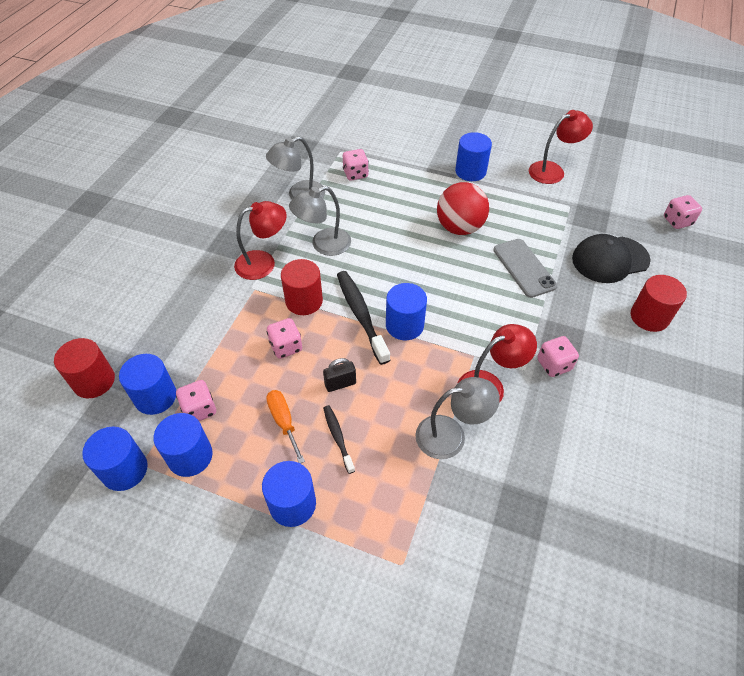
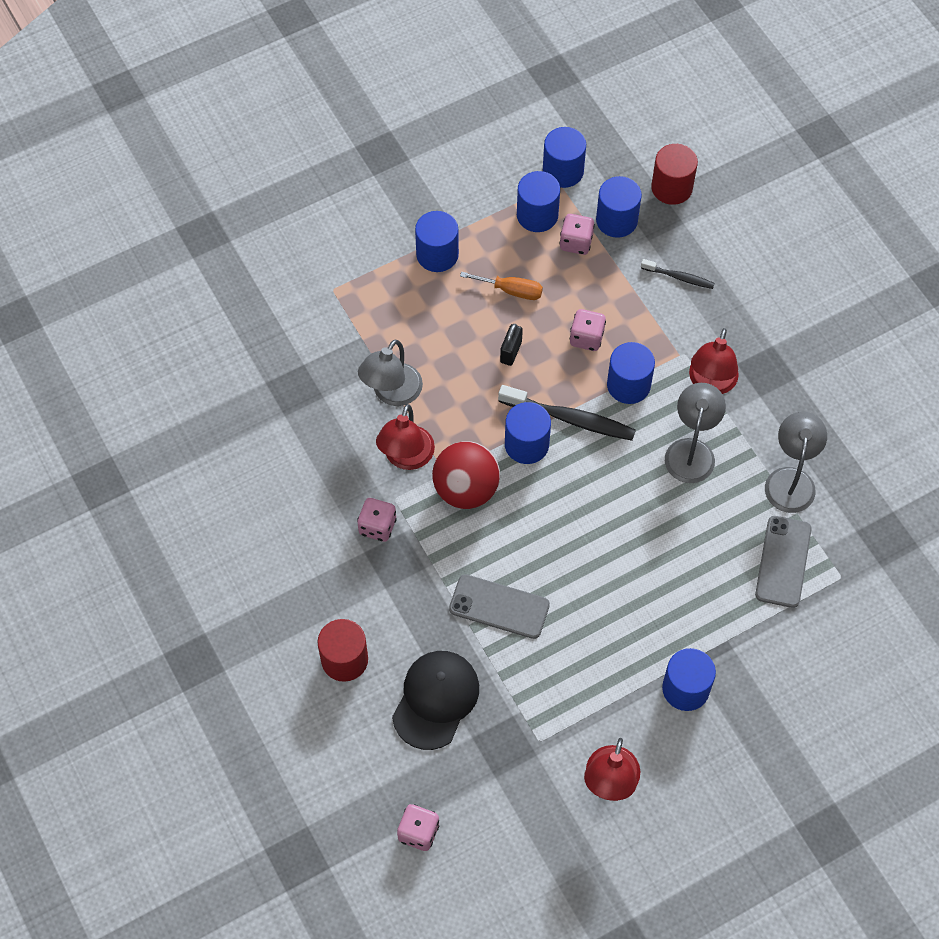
camera: 130 degrees right, 10 degrees up
(304, 301) = (628, 385): red cylinder -> blue cylinder
(338, 437) = (463, 317): black toothbrush -> black toothbrush (679, 277)
(355, 174) = (783, 562): pink dice -> grey phone
(459, 228) = (606, 596): red ball -> red ball (466, 489)

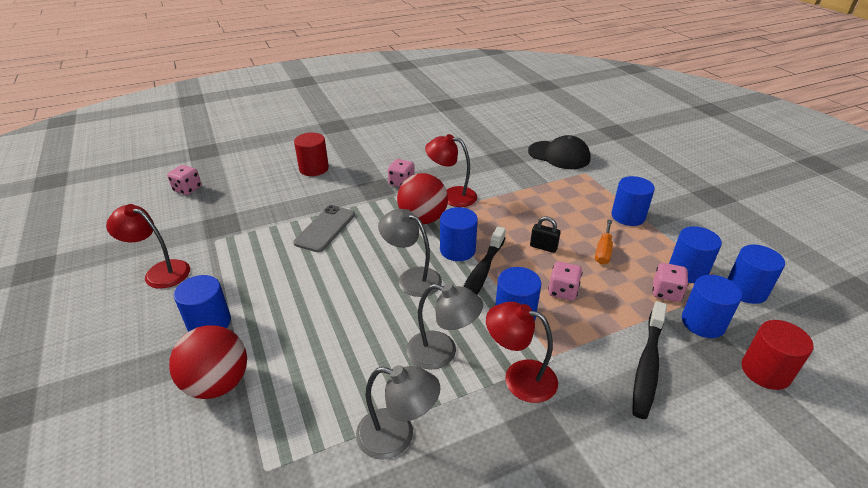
camera: 95 degrees right, 25 degrees down
(392, 393) = (503, 192): grey lamp -> grey lamp (412, 278)
(435, 700) = (270, 199): black cap -> black cap (559, 155)
(679, 277) = (647, 365): black toothbrush -> black toothbrush, size x1.79
(762, 649) = (218, 383): none -> red ball
(783, 562) = (302, 415): grey phone -> none

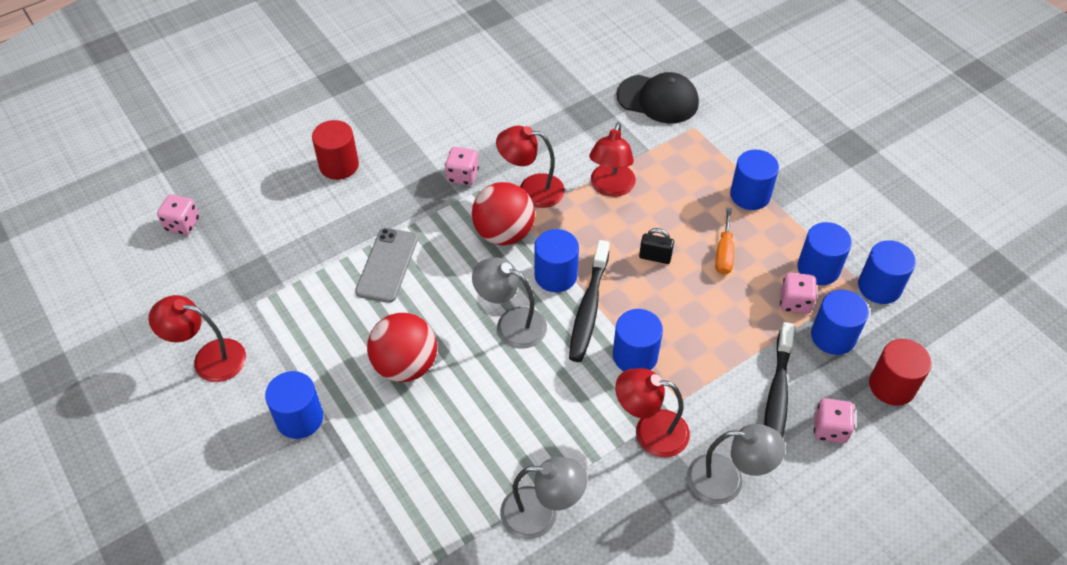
camera: 10 degrees left, 15 degrees up
(218, 383) = (340, 488): red ball -> red ball (405, 365)
(442, 353) = (566, 415): grey lamp -> grey lamp (727, 480)
(514, 200) = (610, 188): none -> red lamp
(562, 291) = (683, 317): pink dice -> pink dice (829, 429)

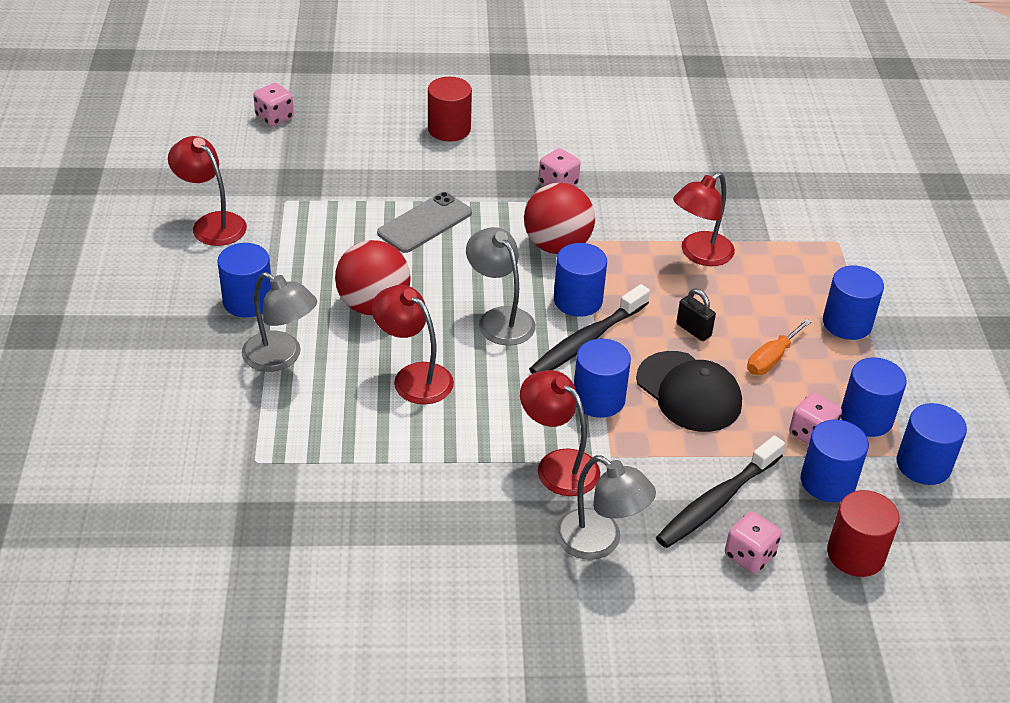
camera: 30 degrees right, 10 degrees down
(531, 189) = (616, 223): red lamp -> red lamp (414, 377)
(541, 514) = (395, 476): grey lamp -> grey lamp (281, 358)
(658, 99) = (819, 202): black cap -> black cap (689, 392)

